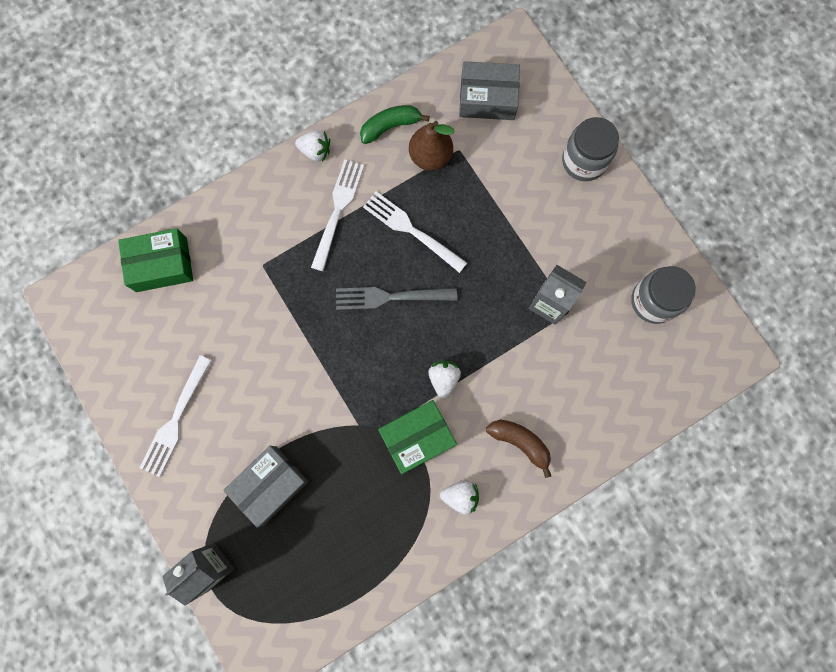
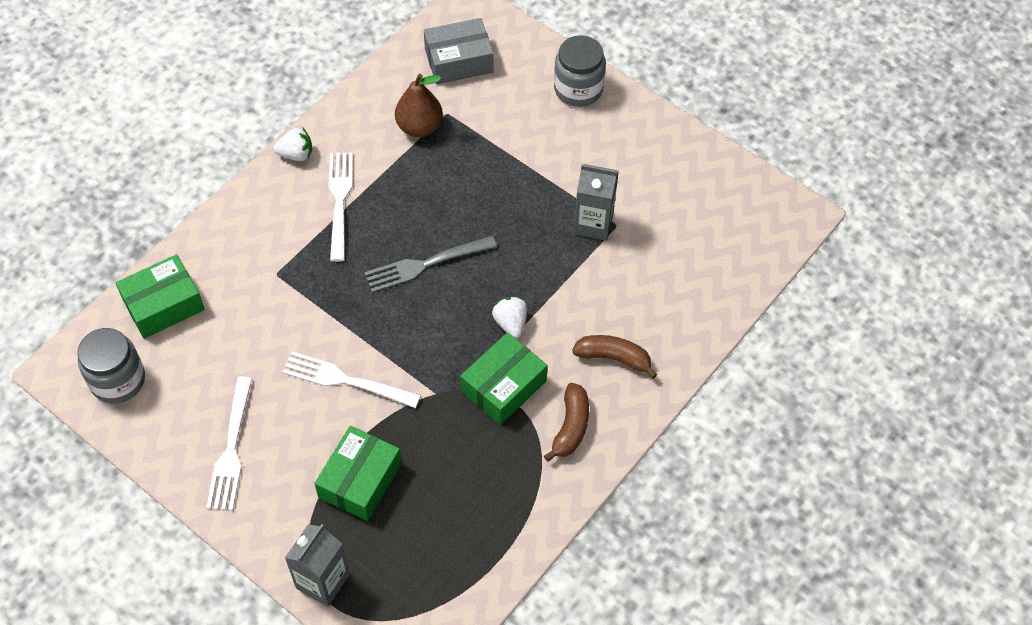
camera: 20 degrees left, 20 degrees down
(270, 485) = (360, 480): grey box -> green box
(390, 126) = (368, 111): green banana -> none
(411, 230) = (424, 198): white fork -> white fork (346, 380)
(460, 496) = (571, 427): white strawberry -> brown banana
(653, 301) = (697, 191): grey jar -> grey jar (118, 380)

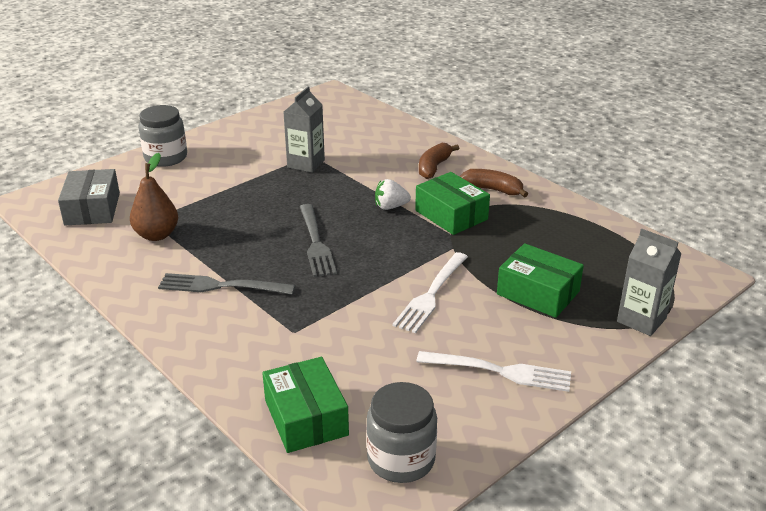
camera: 80 degrees left, 25 degrees down
(296, 154) = (145, 310): white strawberry -> none
(339, 201) = (221, 286): white fork -> grey fork

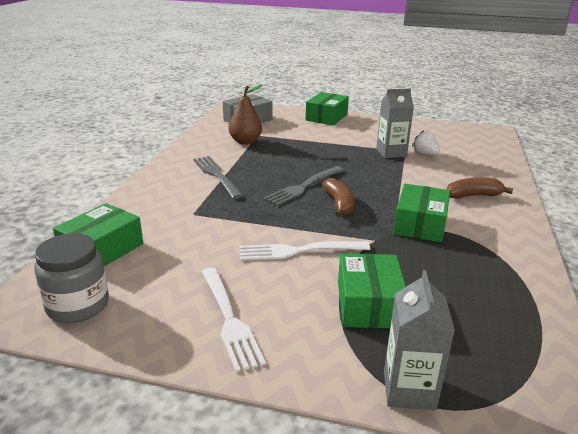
camera: 55 degrees right, 5 degrees down
(166, 157) = (326, 117): grey jar -> green box
(390, 207) = (389, 197): white strawberry -> white strawberry (424, 154)
(493, 190) = (489, 230): brown banana -> brown banana (339, 204)

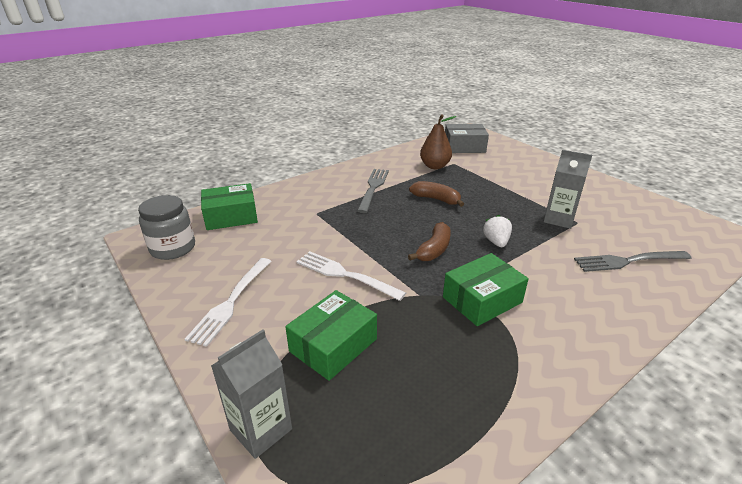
camera: 40 degrees right, 5 degrees up
(303, 187) = (426, 222): grey fork -> grey fork (628, 261)
(326, 117) = (542, 163): green box -> none
(424, 154) = (596, 233): white strawberry -> white strawberry (496, 242)
(473, 196) = (586, 297): brown banana -> brown banana (436, 199)

